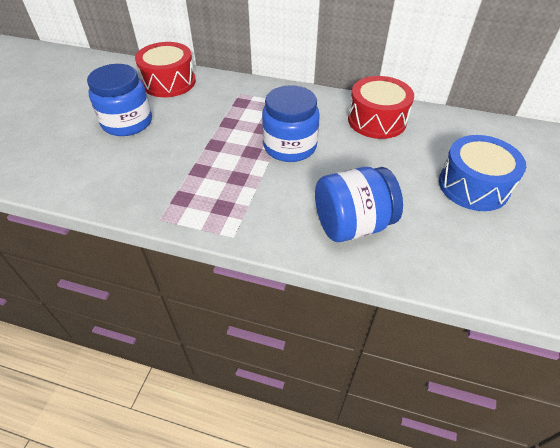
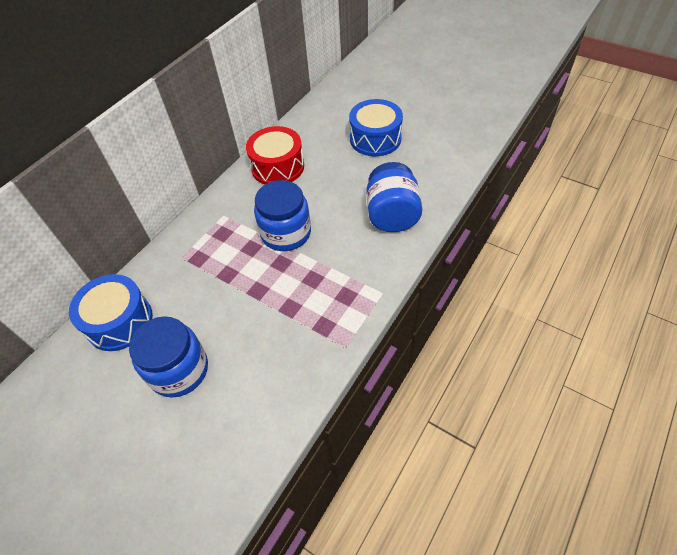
camera: 70 degrees left, 5 degrees up
(169, 82) = (119, 321): red drum -> blue drum

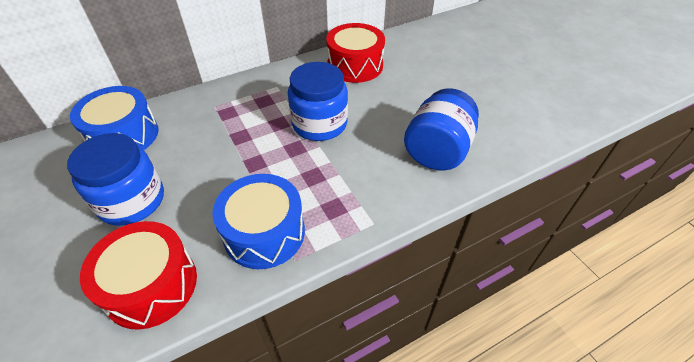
camera: 25 degrees right, 5 degrees down
(252, 420) = (151, 285): none -> red drum
(375, 139) = (467, 75): blue drum -> blue drum (264, 233)

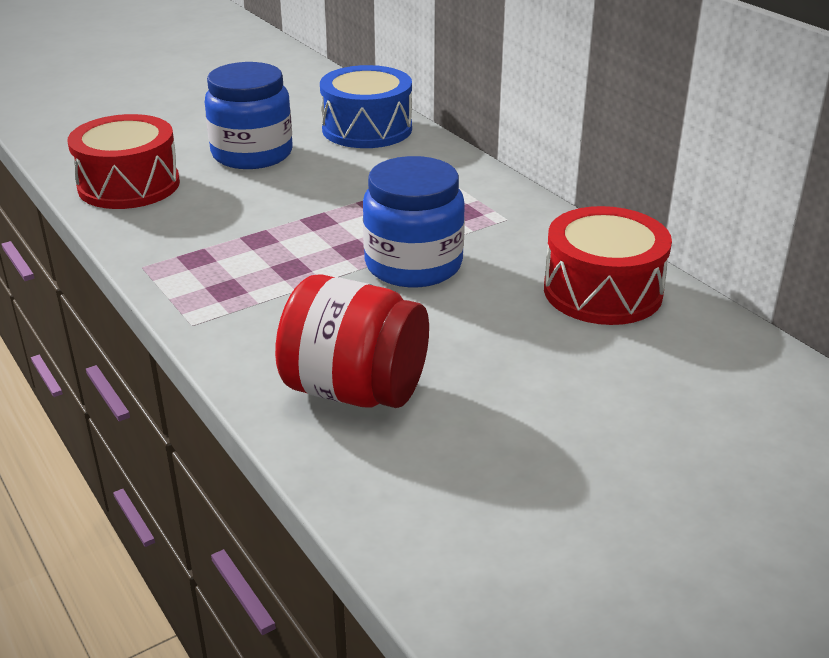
camera: 85 degrees right, 15 degrees down
(264, 233) = (189, 241): blue drum -> none
(437, 151) = (355, 390): blue jar -> red jar

